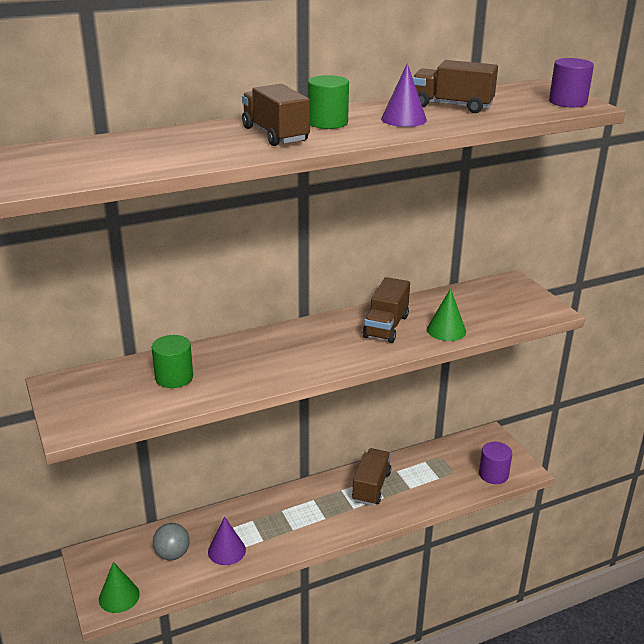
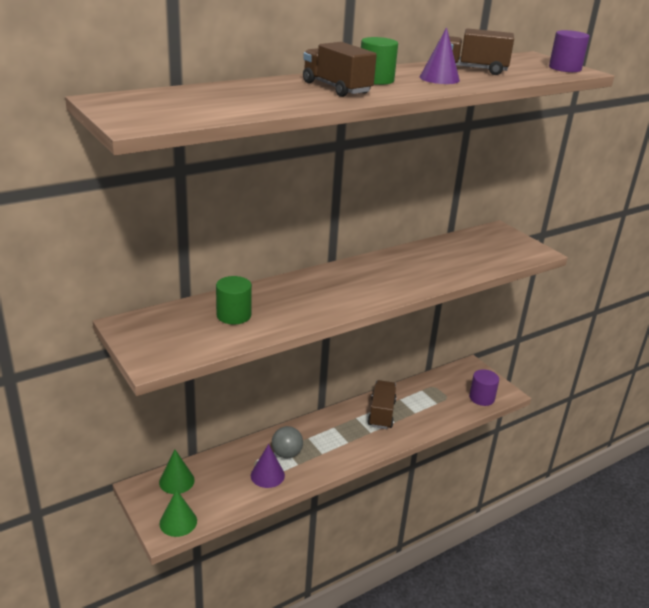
camera: 10 degrees left, 0 degrees up
(172, 554) = (219, 481): grey ball -> grey ball (286, 454)
(386, 326) = (406, 268): brown truck -> none
(446, 330) = (458, 269): green cone -> green cone (176, 481)

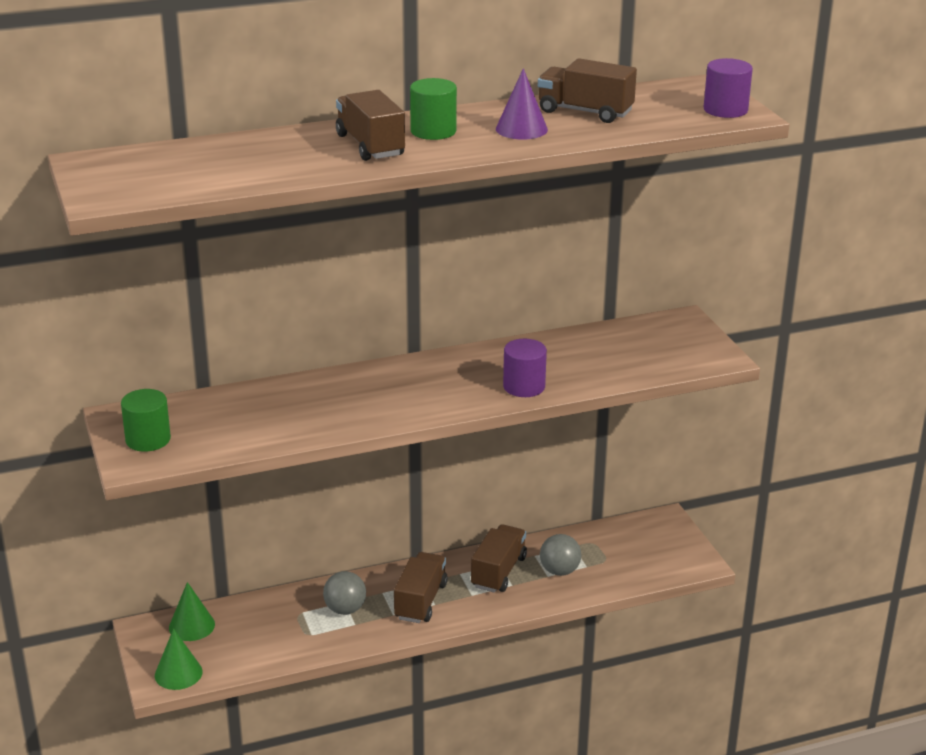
camera: 15 degrees right, 0 degrees up
(234, 315) = (251, 415): green cylinder -> green cylinder (148, 439)
(267, 475) = (310, 632): purple cone -> none
(337, 441) = (420, 601): none -> brown truck
(421, 408) = (559, 571): none -> grey ball
(481, 398) = (657, 566): purple cylinder -> purple cylinder (524, 386)

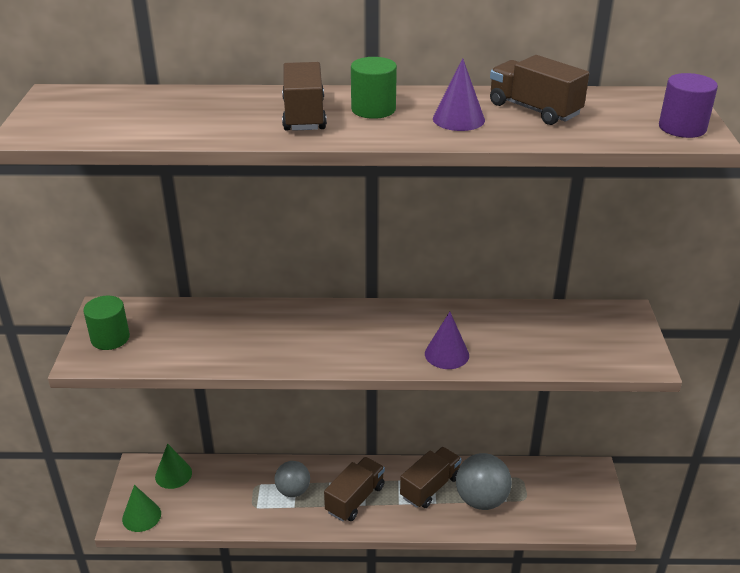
camera: 20 degrees right, 5 degrees up
(524, 386) = (446, 354): purple cylinder -> purple cone
(559, 571) = (481, 499): grey ball -> grey ball, size x1.53

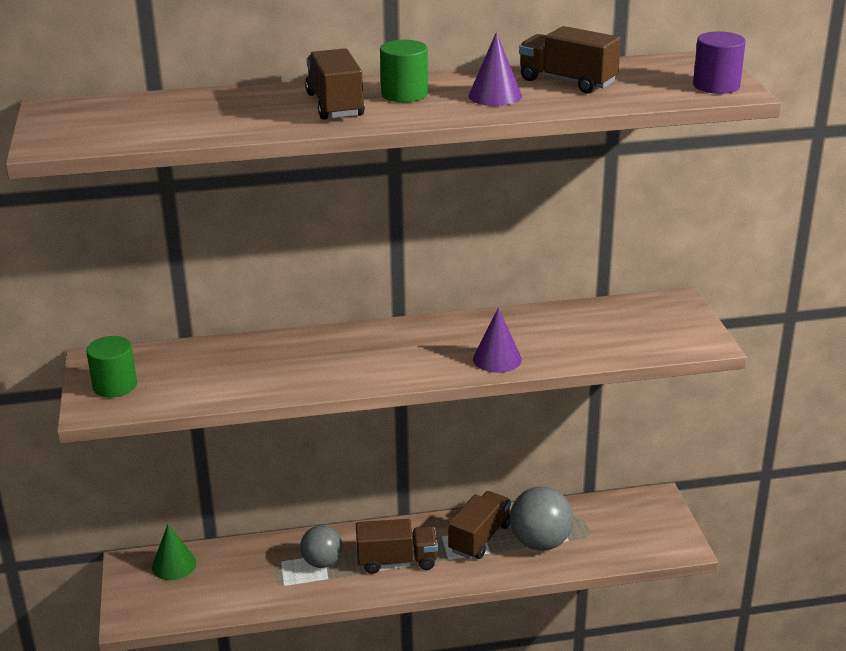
camera: 10 degrees left, 5 degrees down
(141, 516) = (148, 612): green cone -> none
(355, 499) = (397, 561): brown truck -> brown truck turned 60 degrees clockwise

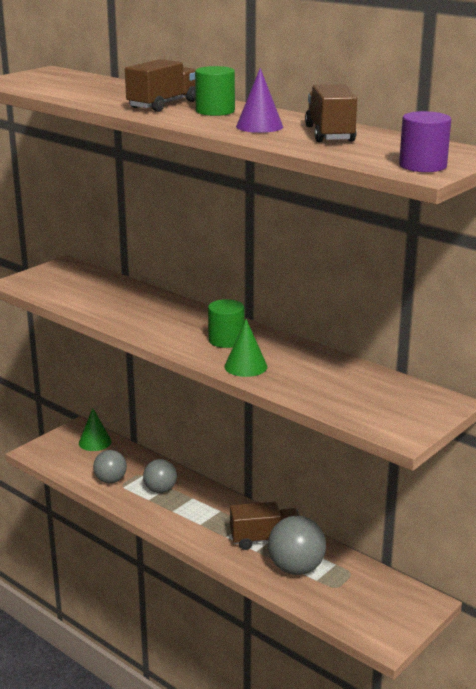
camera: 50 degrees right, 5 degrees down
(115, 385) = (47, 278): green cylinder -> green cylinder (226, 340)
(261, 587) = (110, 480): none -> grey ball
(397, 561) = (197, 517): brown truck -> none
(497, 359) = (245, 366): purple cone -> green cone

